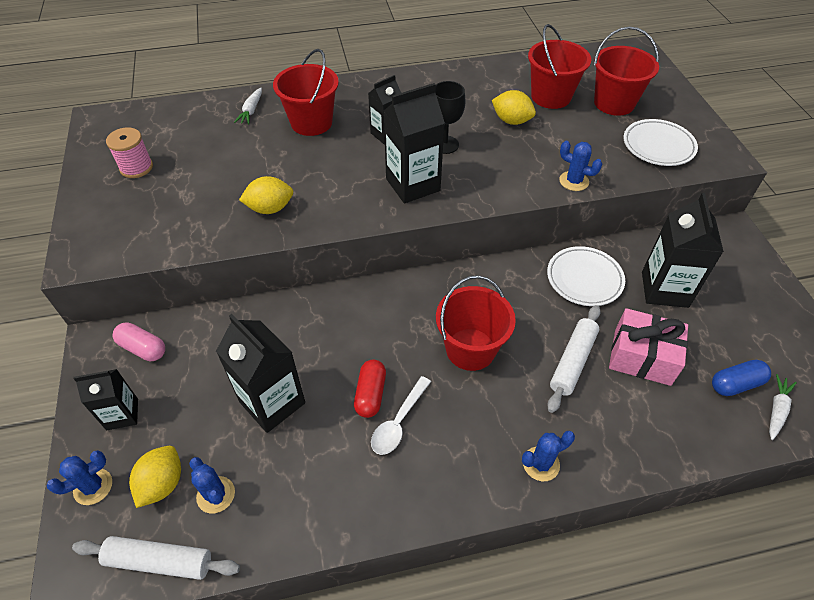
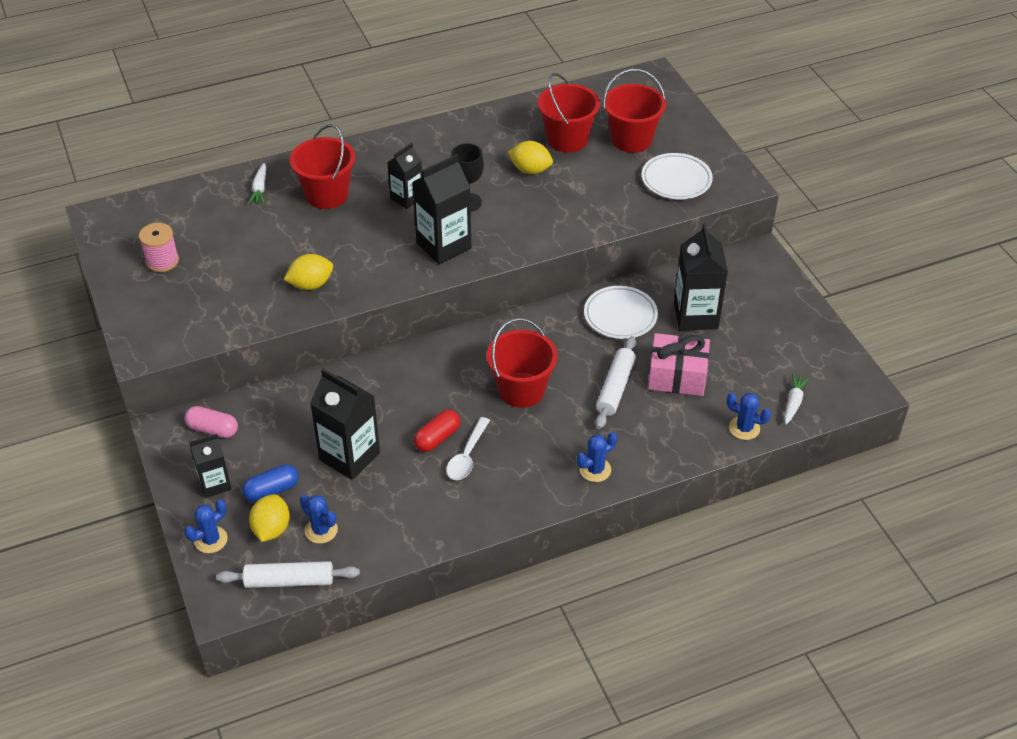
camera: 10 degrees left, 5 degrees down
(370, 394) = (437, 438): red capsule -> red capsule turned 45 degrees clockwise
(574, 181) = (597, 224): blue cactus -> blue cactus (744, 428)
(735, 384) = (759, 387): blue capsule -> blue capsule (272, 490)

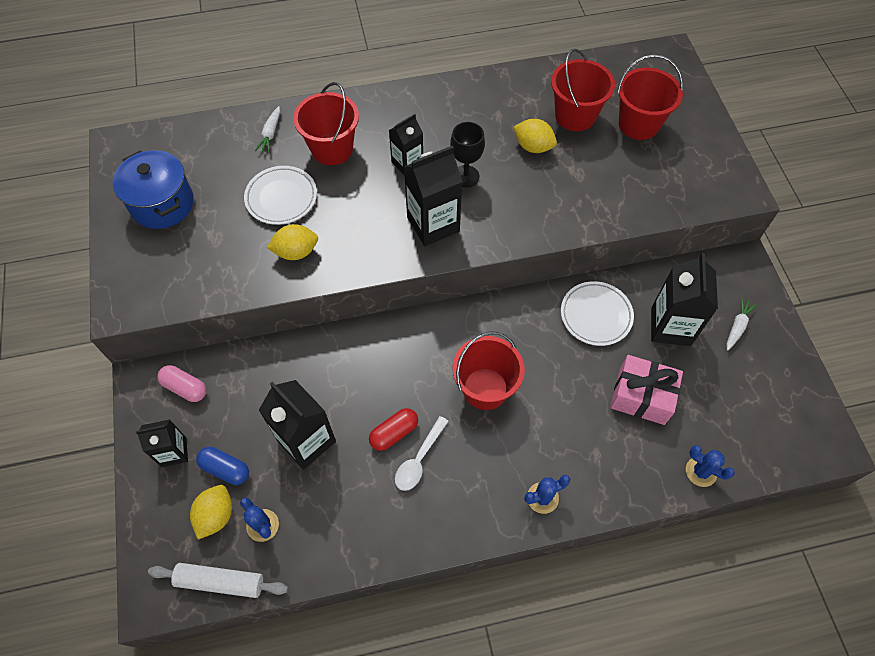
camera: 10 degrees right, 15 degrees up
(162, 261) = (162, 204): pink spool -> blue pot
(211, 540) = (157, 518): blue cactus -> none
(272, 490) = (225, 469): blue capsule -> blue capsule turned 45 degrees clockwise
(615, 388) = (578, 401): white rolling pin -> none
(676, 180) = (677, 178): white plate -> white plate (281, 198)
(793, 403) = (755, 448): white carrot -> white carrot (737, 327)

